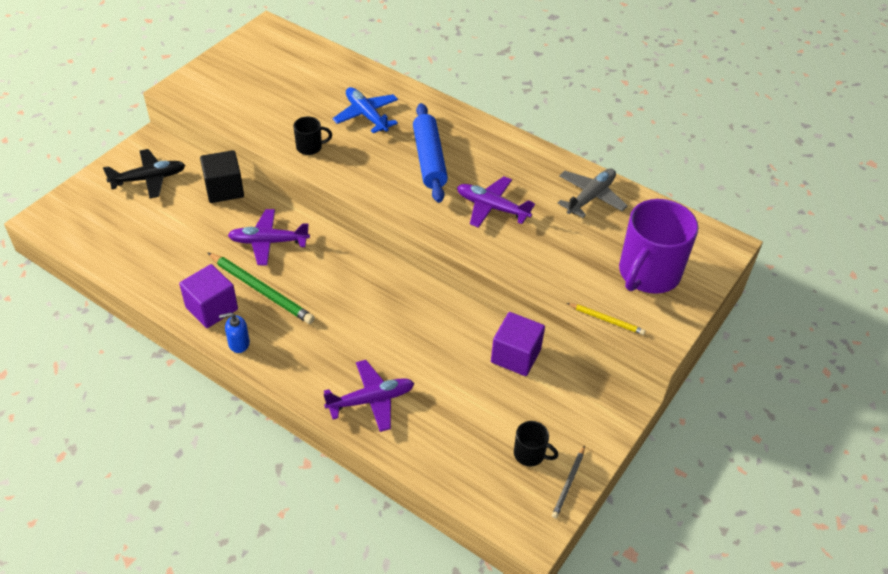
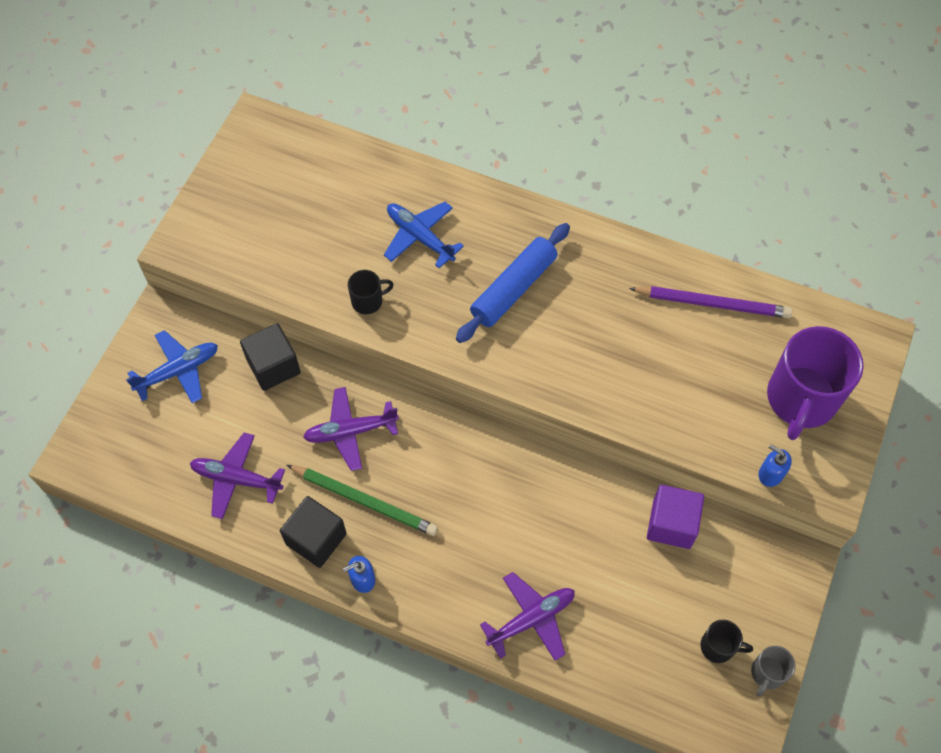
camera: 10 degrees left, 15 degrees up
(149, 179) = (178, 371): black plane -> blue plane
(211, 308) = (316, 539): purple cube -> black cube
(429, 159) = (513, 289): blue rolling pin -> blue rolling pin turned 60 degrees clockwise
(491, 207) = (604, 344): purple plane -> purple plane (236, 479)
(568, 483) = (767, 673): grey pencil -> grey mug
(591, 197) = (712, 303): grey plane -> purple pencil
(606, 320) = (770, 474): yellow pencil -> blue soap dispenser

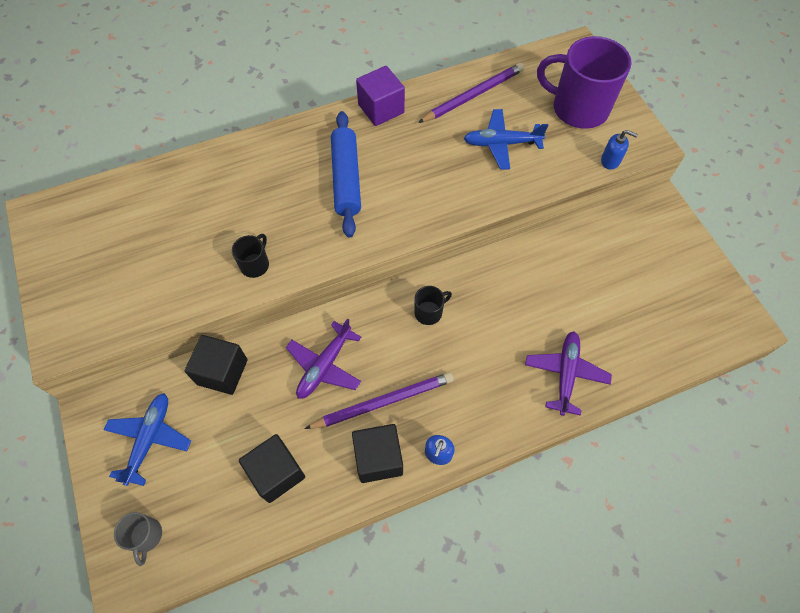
camera: 45 degrees left, 0 degrees up
(236, 479) = (276, 473): purple plane -> black cube
(364, 501) = (383, 402): green pencil -> purple pencil
(419, 237) = (247, 196): blue plane -> blue plane (501, 144)
(671, 524) = (576, 244): purple cube -> purple cube (381, 109)
(718, 646) = (676, 289): black mug -> black mug (429, 312)
(767, 673) = (715, 279): grey mug -> grey mug (146, 536)
(770, 474) = (610, 161): blue soap dispenser -> blue soap dispenser turned 150 degrees counterclockwise
(801, 399) = (578, 108): purple mug -> purple mug turned 135 degrees clockwise

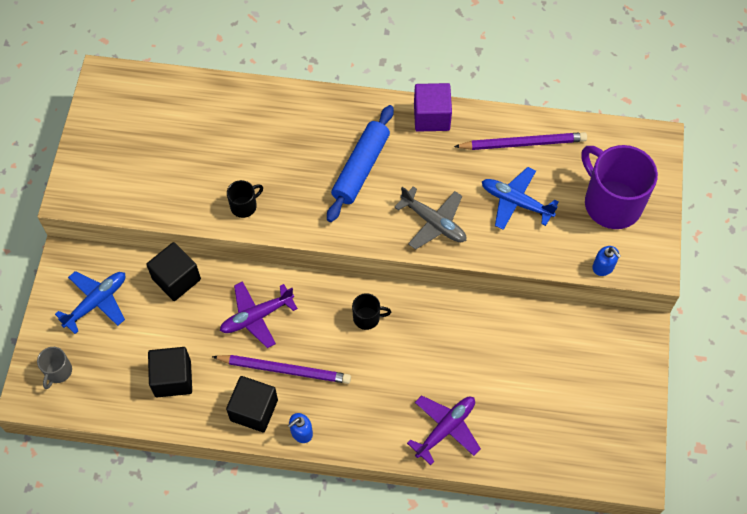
camera: 30 degrees right, 0 degrees up
(443, 194) = (434, 223): none -> grey plane

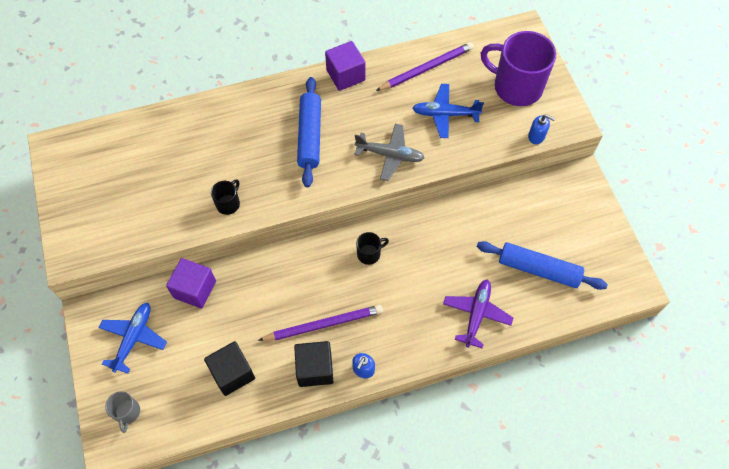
camera: 25 degrees left, 0 degrees up
(176, 279) = (195, 289): black cube -> purple cube
(256, 317) = (278, 291): purple plane -> none
(537, 411) = (538, 269): none -> blue rolling pin

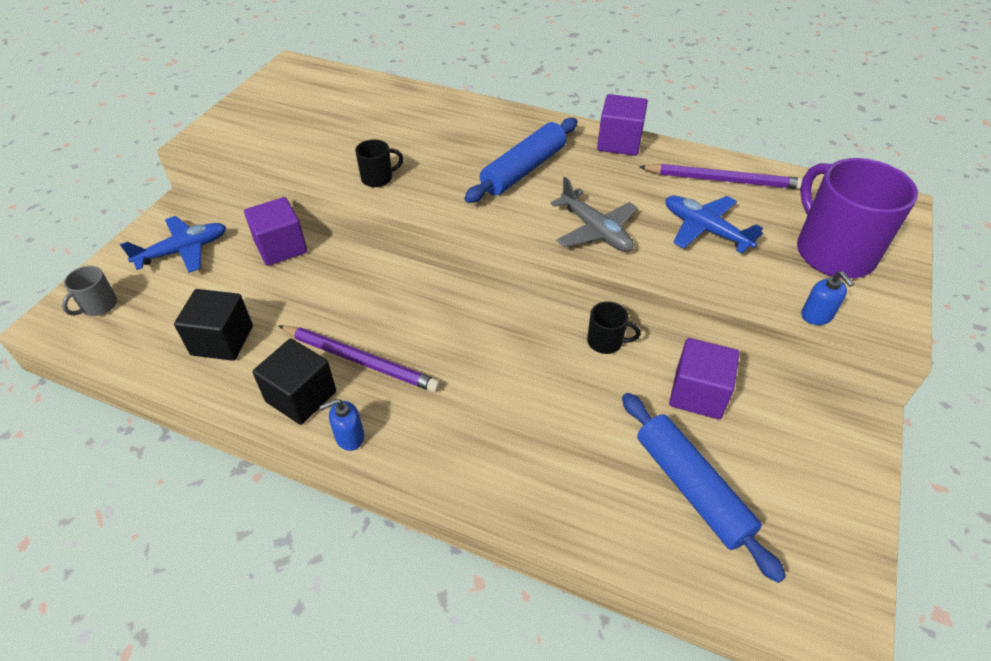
camera: 40 degrees right, 15 degrees down
(369, 254) = (485, 327): black mug -> black mug (606, 342)
(476, 314) = (550, 479): purple plane -> none
(503, 215) = (698, 393): none -> purple cube

